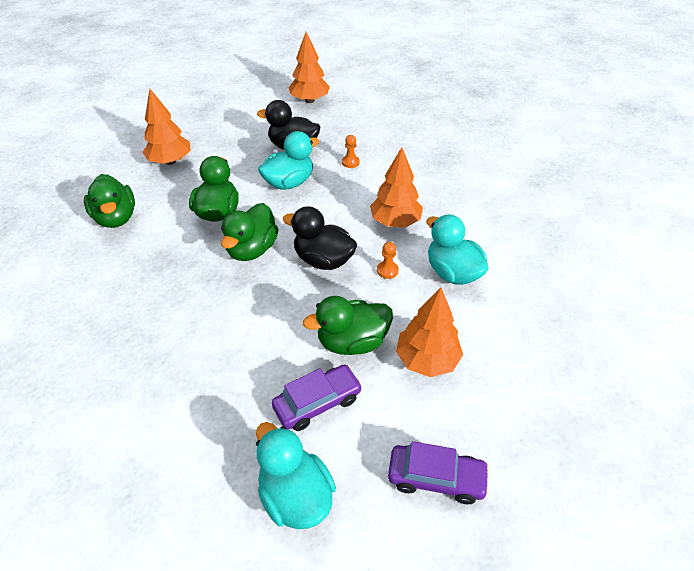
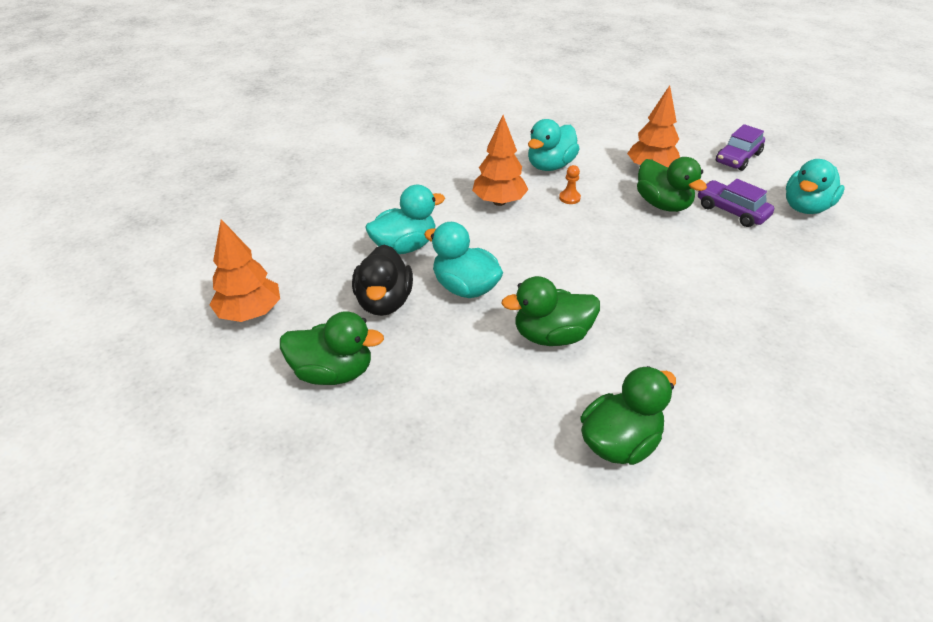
camera: 105 degrees left, 5 degrees down
(170, 161) = (462, 431): orange tree -> none
(252, 249) = (596, 288): green duck -> green duck (333, 372)
(323, 260) = (580, 236): black duck -> none
(350, 162) = (405, 246): orange pawn -> turquoise duck
(436, 478) = (738, 158): purple car -> purple car turned 135 degrees counterclockwise

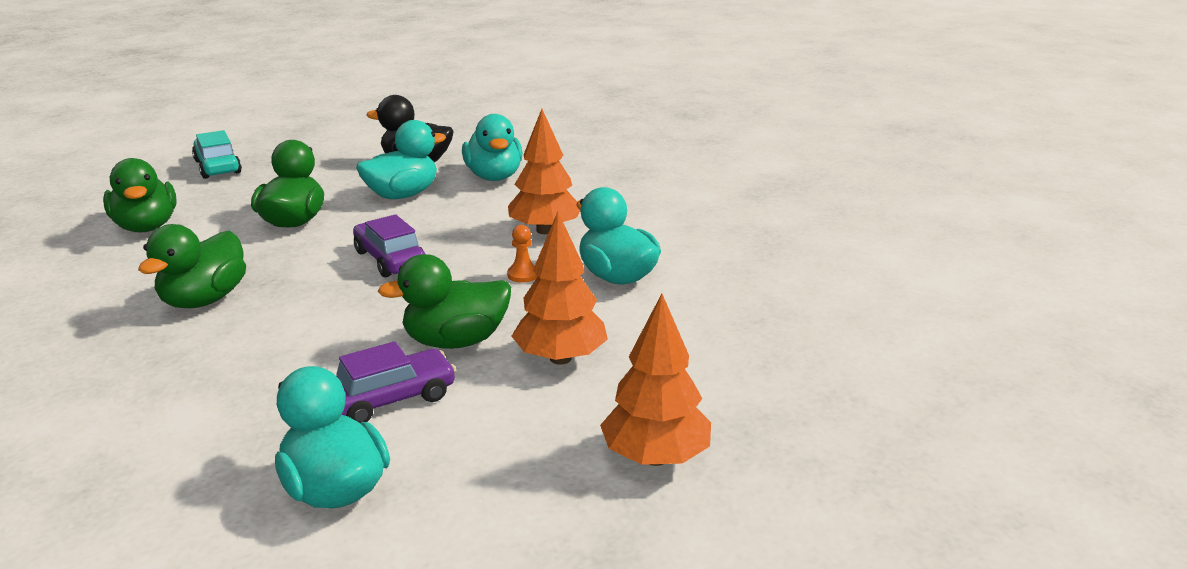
camera: 105 degrees right, 15 degrees down
(250, 313) = (450, 122): orange tree -> orange tree (655, 457)
(333, 372) = (351, 143): green duck -> green duck (204, 300)
(441, 468) = (218, 167): none -> turquoise car
(738, 158) = (548, 472): purple car -> purple car (390, 259)

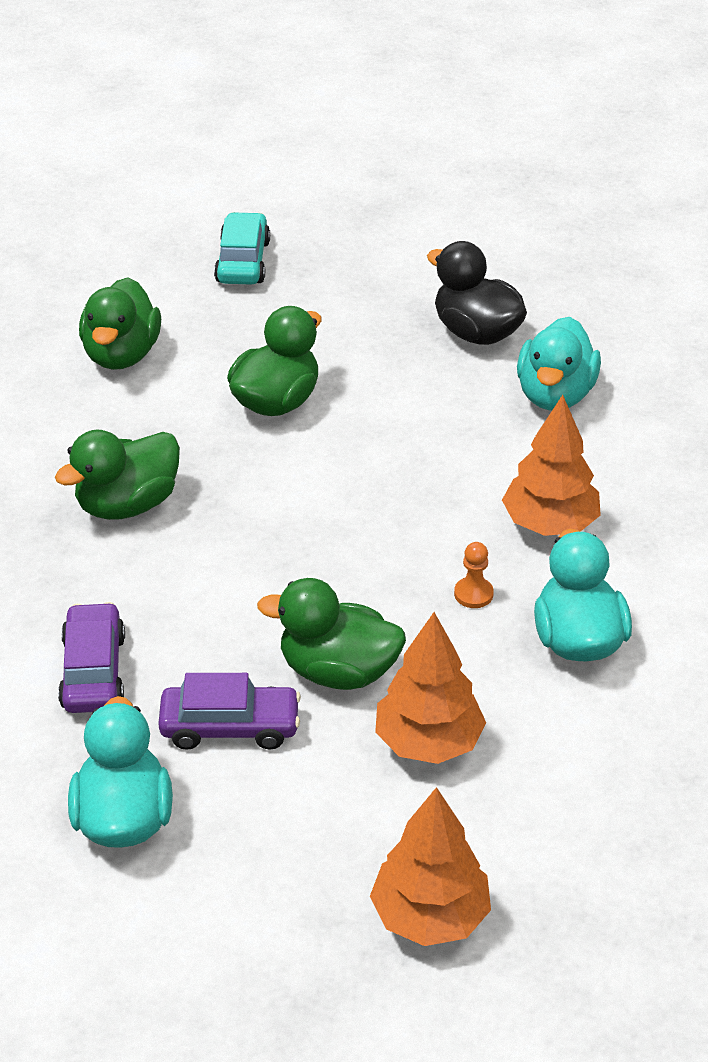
camera: 30 degrees right, 15 degrees up
(390, 259) = (344, 510): purple car -> purple car (93, 671)
(402, 195) = (423, 393): turquoise duck -> none

